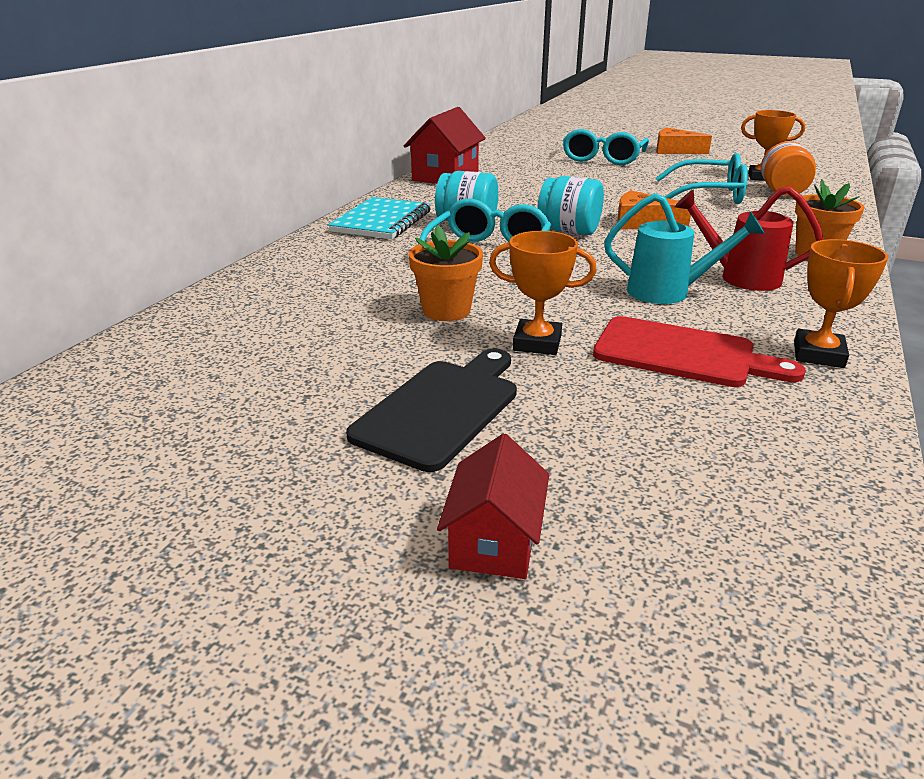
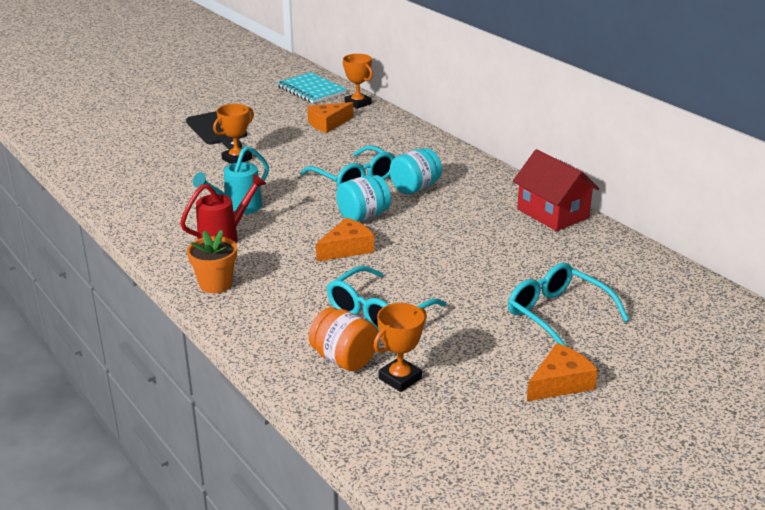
camera: 120 degrees right, 0 degrees up
(311, 316) = (328, 123): none -> orange cheese
(382, 221) = (451, 164): turquoise notebook -> turquoise notebook (311, 90)
(446, 311) = (294, 150): orange flower pot -> none
(494, 541) = (147, 121): red house -> none
(682, 354) = (182, 184): red cutting board -> none
(818, 354) = (134, 213): orange trophy -> orange trophy (358, 103)

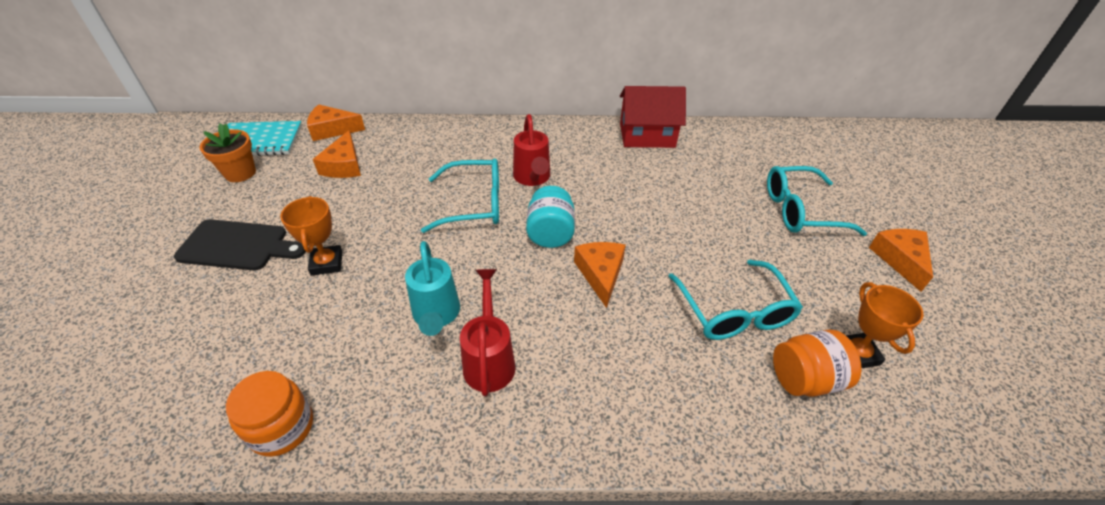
camera: 55 degrees left, 15 degrees up
(117, 200) = (282, 427): none -> orange jar
(215, 284) = (587, 419): orange flower pot -> orange flower pot (240, 173)
(358, 103) = (332, 130): orange trophy -> orange cheese
(415, 188) = (532, 178): turquoise jar -> red watering can

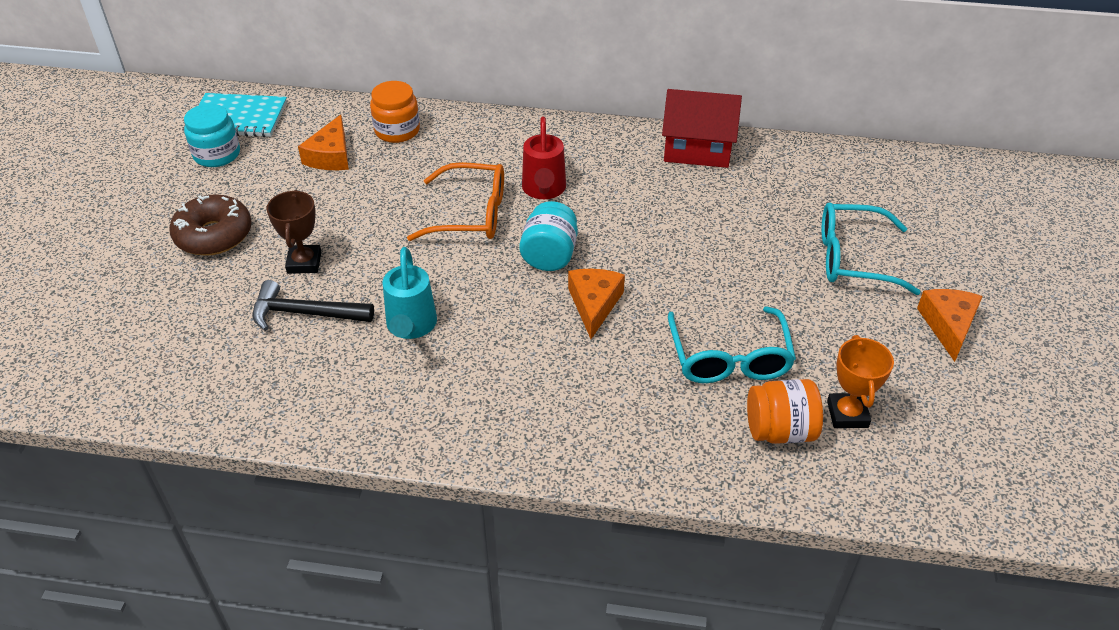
camera: 10 degrees right, 0 degrees up
(238, 246) = (214, 235): black cutting board -> brown donut
(240, 173) = (217, 154): orange flower pot -> turquoise jar
(282, 427) = (253, 409): orange jar -> orange jar (397, 130)
(327, 263) = (304, 263): orange trophy -> brown trophy
(331, 313) = (305, 313): none -> black hammer
(332, 130) = (321, 110): orange cheese -> none
(474, 204) = (471, 214): turquoise glasses -> orange glasses
(489, 359) = (457, 374): red watering can -> none

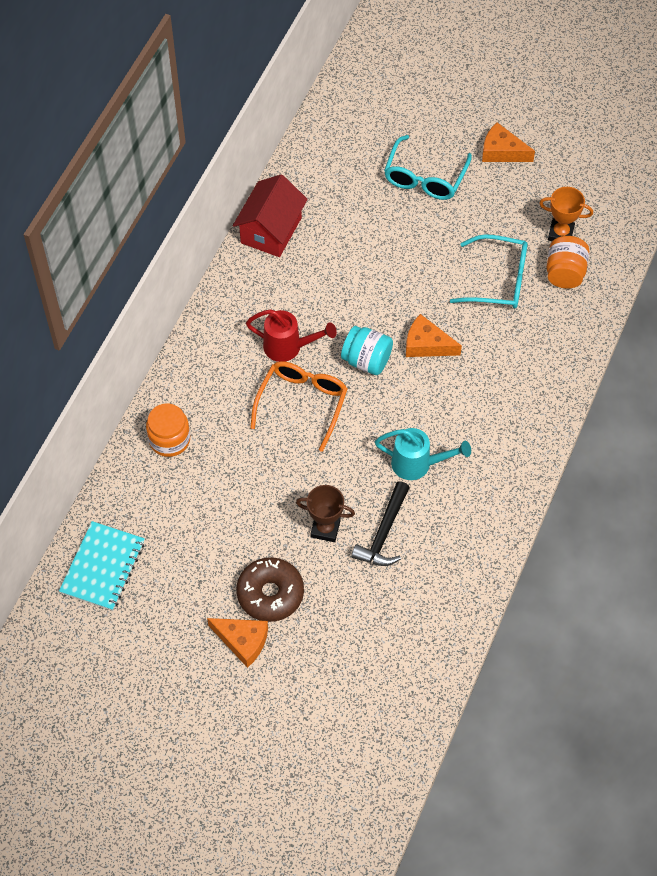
camera: 75 degrees left, 15 degrees up
(217, 154) = (155, 587): turquoise jar -> none
(331, 156) = (189, 496): orange cheese -> orange cheese (243, 641)

